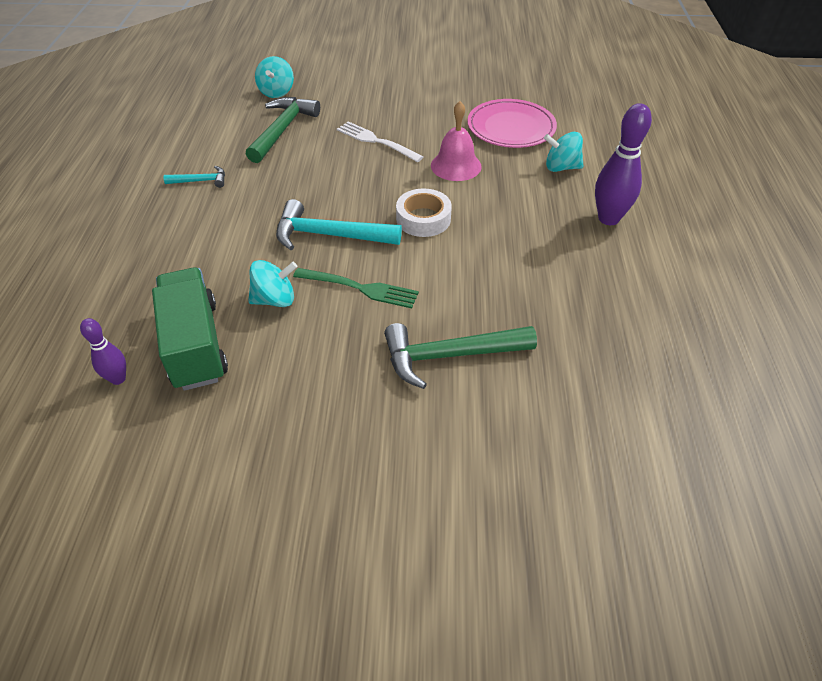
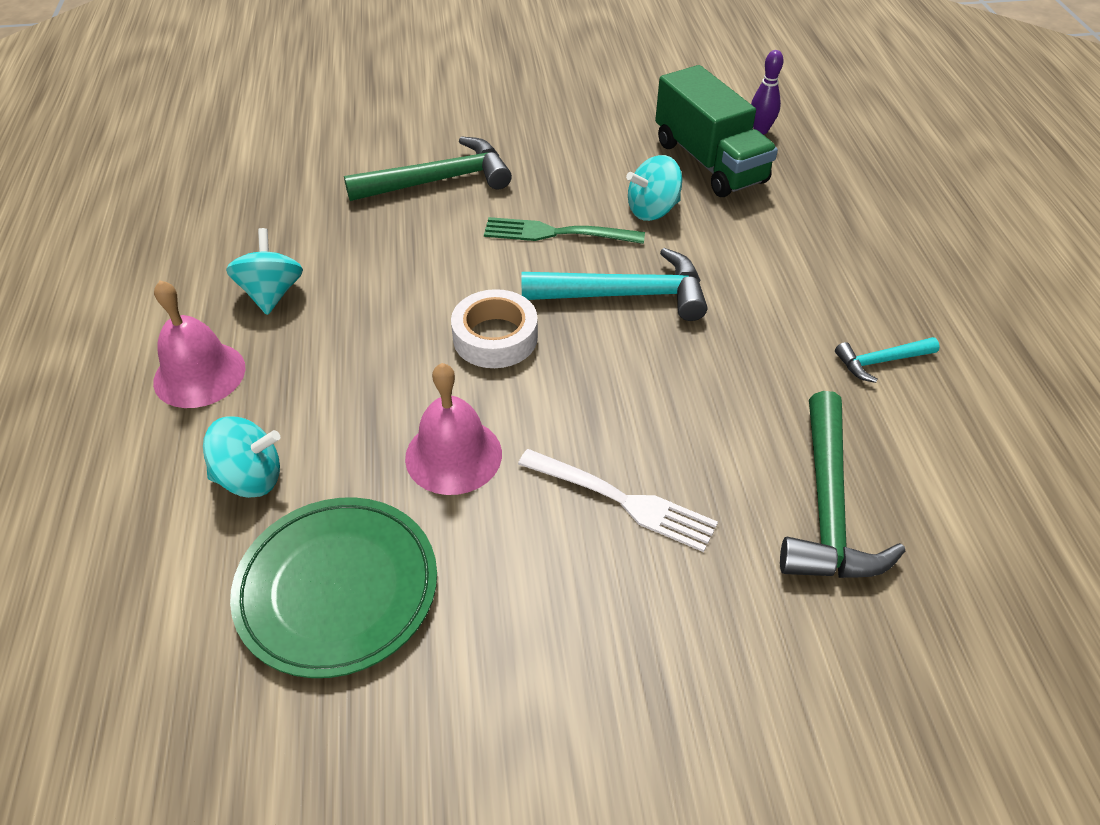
camera: 170 degrees right, 0 degrees up
(276, 92) = (929, 645): turquoise spinning top -> turquoise spinning top (271, 294)
(511, 128) = (337, 589): pink plate -> green plate
(608, 218) = (199, 374): purple bowling pin -> pink bell

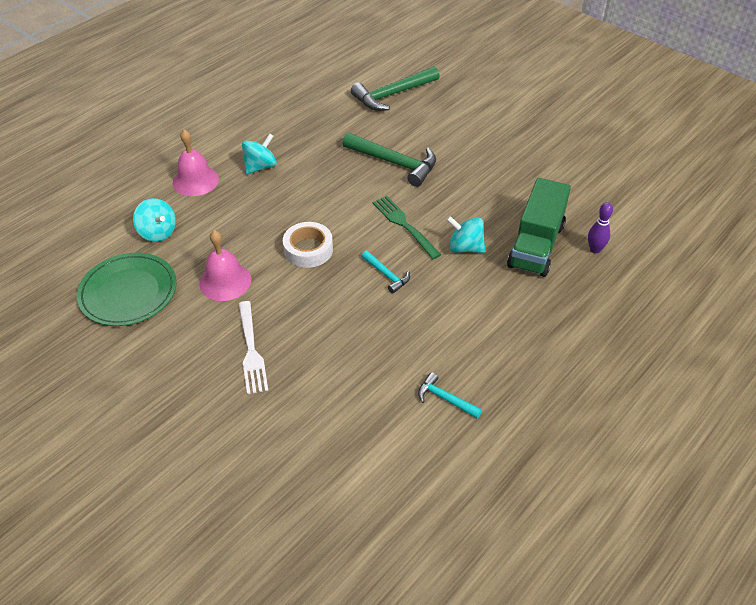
camera: 50 degrees right, 0 degrees up
(625, 295) = (387, 275): turquoise hammer -> turquoise hammer, size x0.52
(828, 507) = (316, 426): green hammer -> green hammer (392, 95)

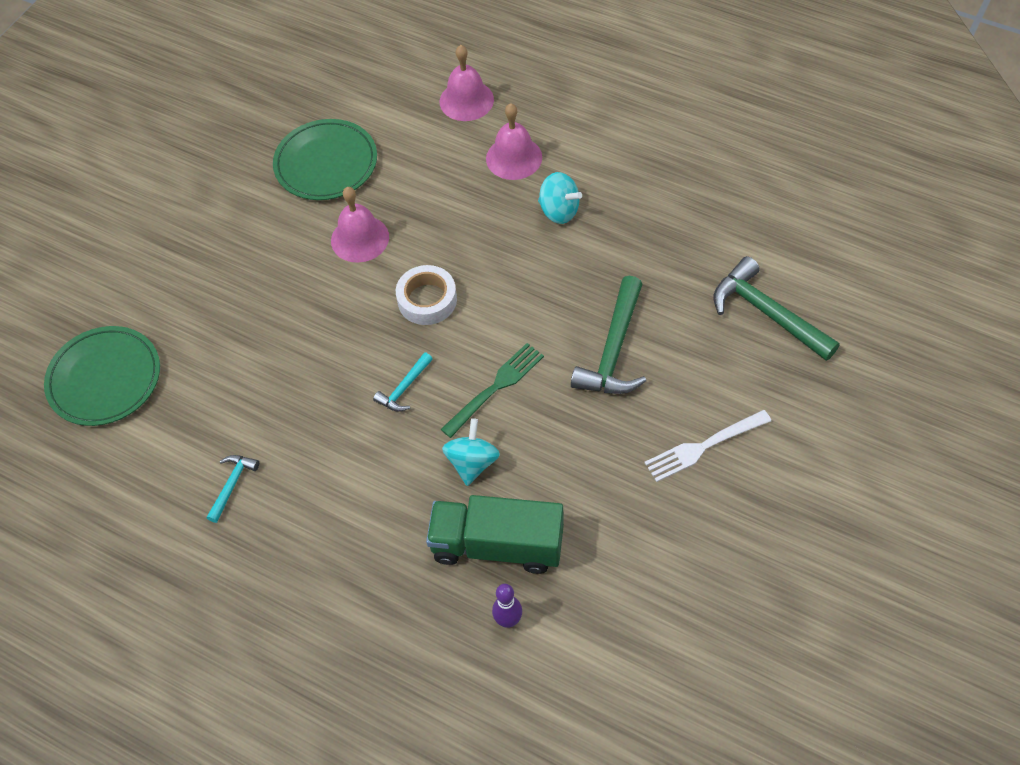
camera: 80 degrees right, 10 degrees up
(118, 196) = (466, 100): none -> pink bell
(158, 232) = (419, 155): turquoise spinning top -> none
(251, 350) = (268, 292): white fork -> white fork (703, 447)
(295, 493) = (104, 379): none -> green plate

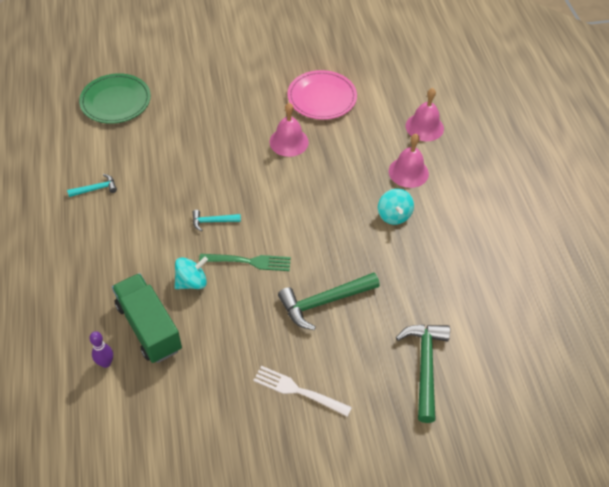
camera: 45 degrees right, 5 degrees down
(326, 163) = (322, 98): green plate -> pink plate
(427, 300) = (277, 195): white tape -> none

